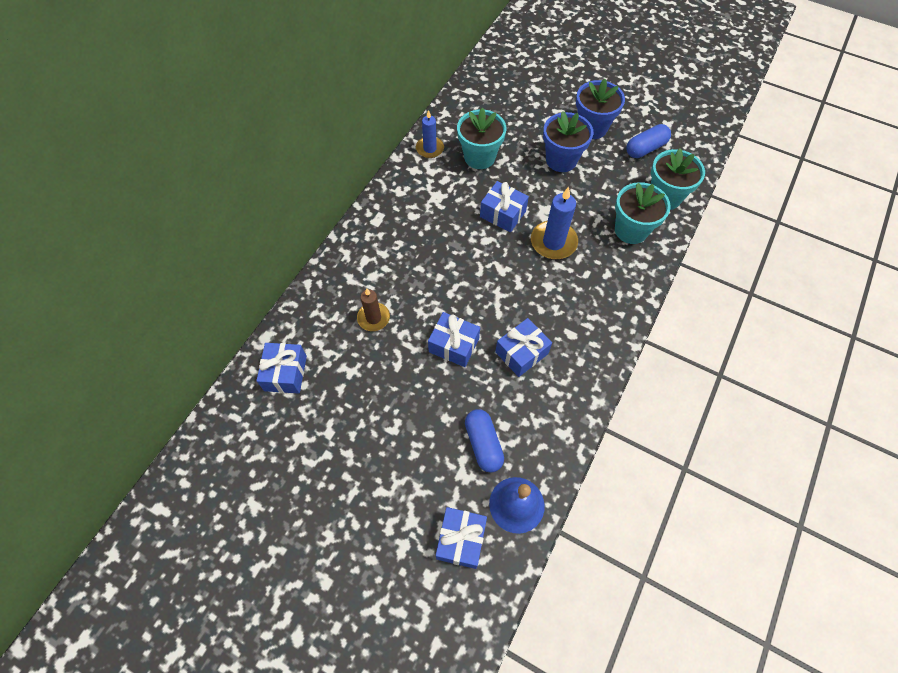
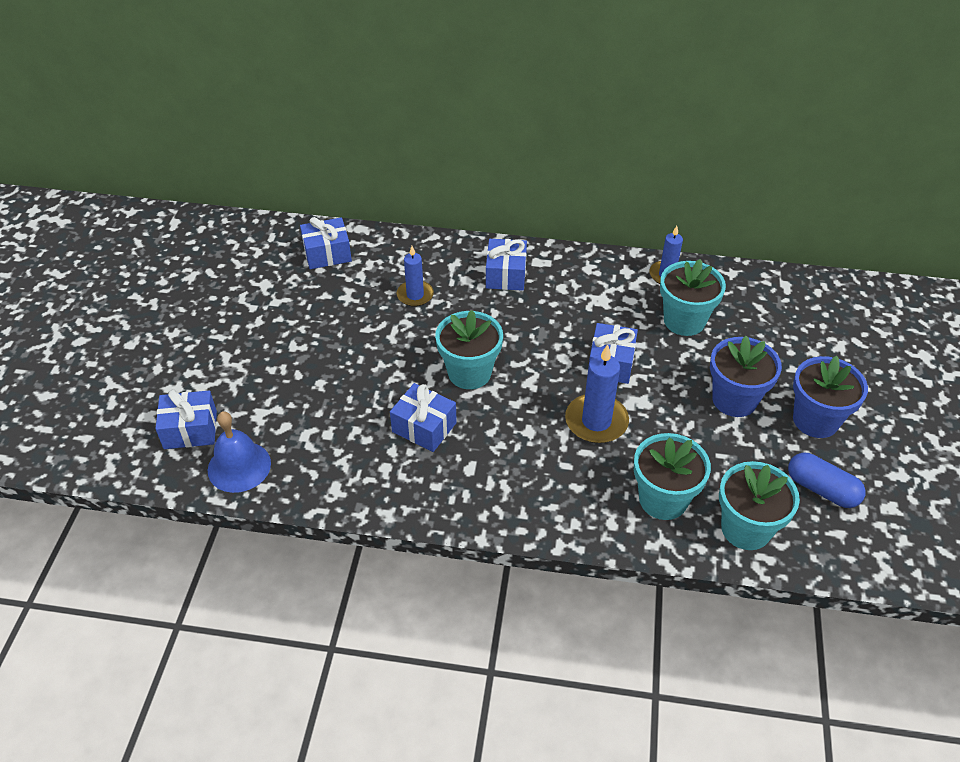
camera: 70 degrees right, 15 degrees down
(373, 318) = (415, 295): brown candle -> blue candle
(454, 345) = (409, 366): blue gift -> blue gift (506, 275)
(477, 305) = (469, 373): none -> turquoise flower pot
(483, 444) = (300, 421): blue capsule -> none

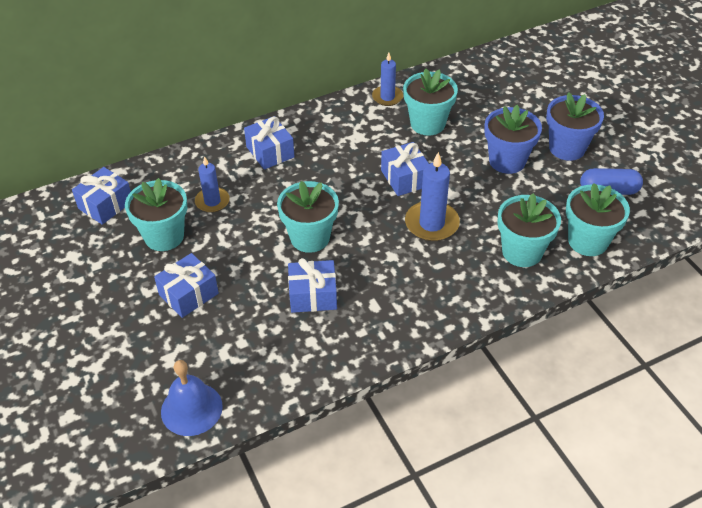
camera: 35 degrees left, 0 degrees up
(190, 430) = (120, 405): blue gift -> blue gift (189, 294)
(348, 305) = (164, 236): none -> turquoise flower pot

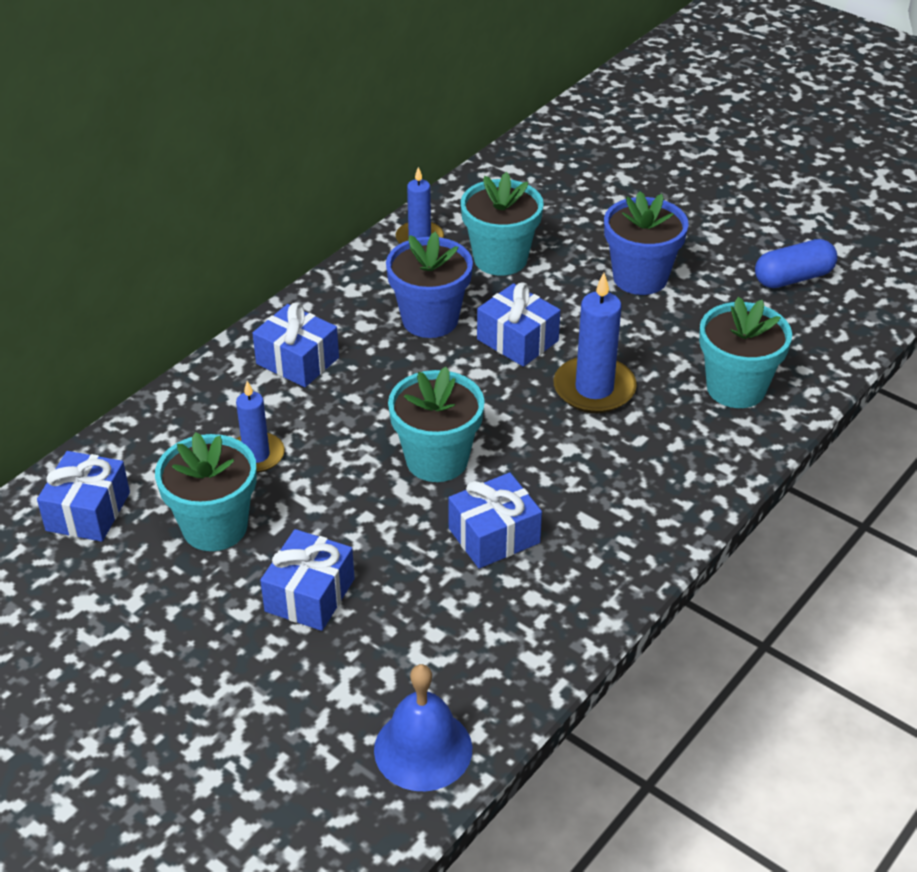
camera: 25 degrees left, 5 degrees down
(567, 148) = (706, 239): blue flower pot -> blue flower pot (430, 320)
(588, 241) = (809, 349): turquoise flower pot -> none

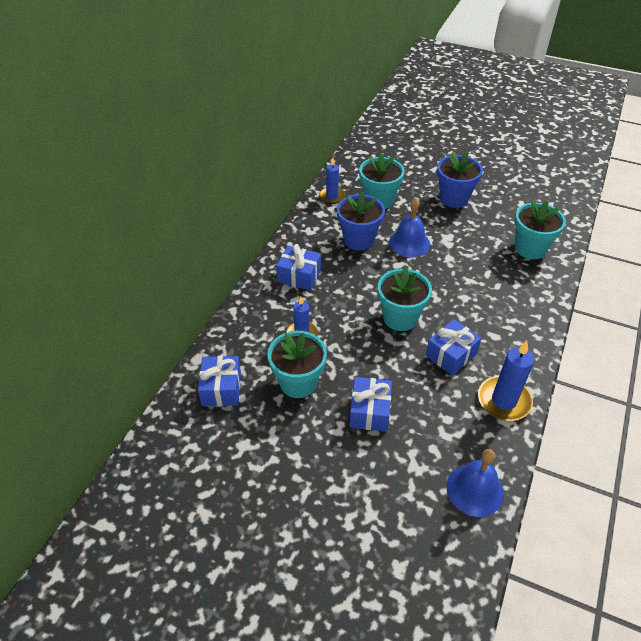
camera: 15 degrees left, 5 degrees up
(517, 340) = (409, 243): blue gift -> blue bell
(594, 389) = (461, 262): blue candle -> blue candle (504, 400)
(793, 278) = (527, 186): blue capsule -> none

